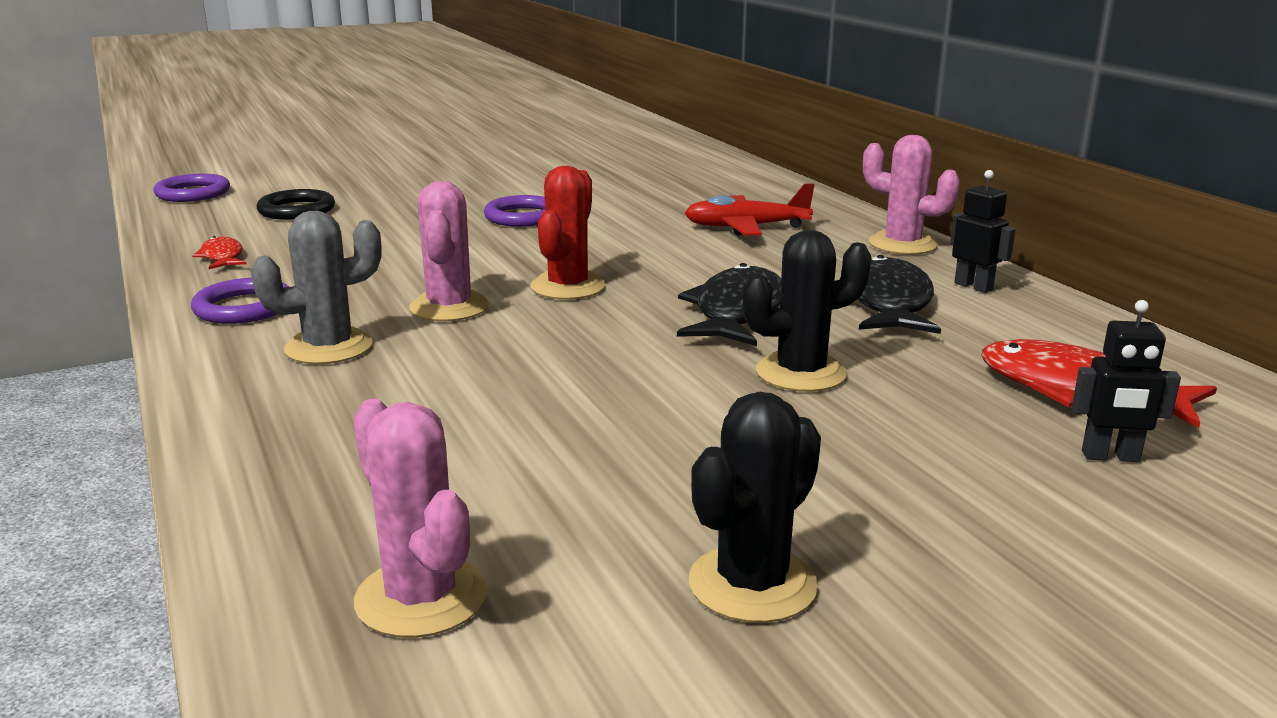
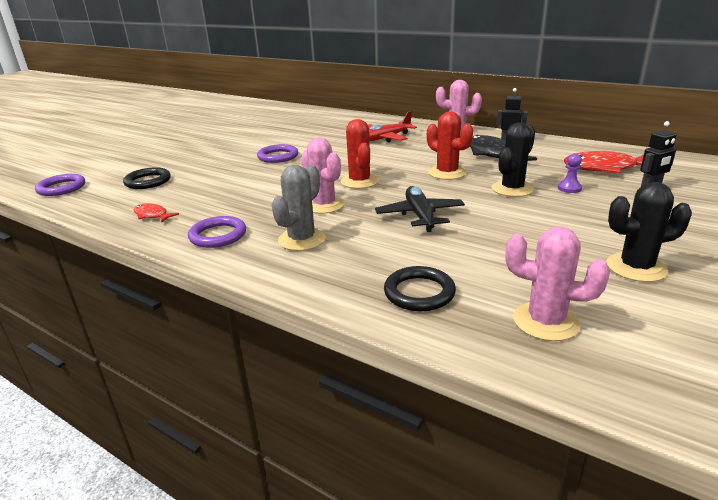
camera: 30 degrees left, 5 degrees up
(332, 478) = (419, 292): none -> black ring
(555, 367) = (420, 216): none -> black plane
(736, 312) = (447, 173): black fish -> red cactus
(752, 584) = (636, 268): black cactus -> black cactus turned 75 degrees clockwise
(917, 405) = (569, 188): none -> purple pawn

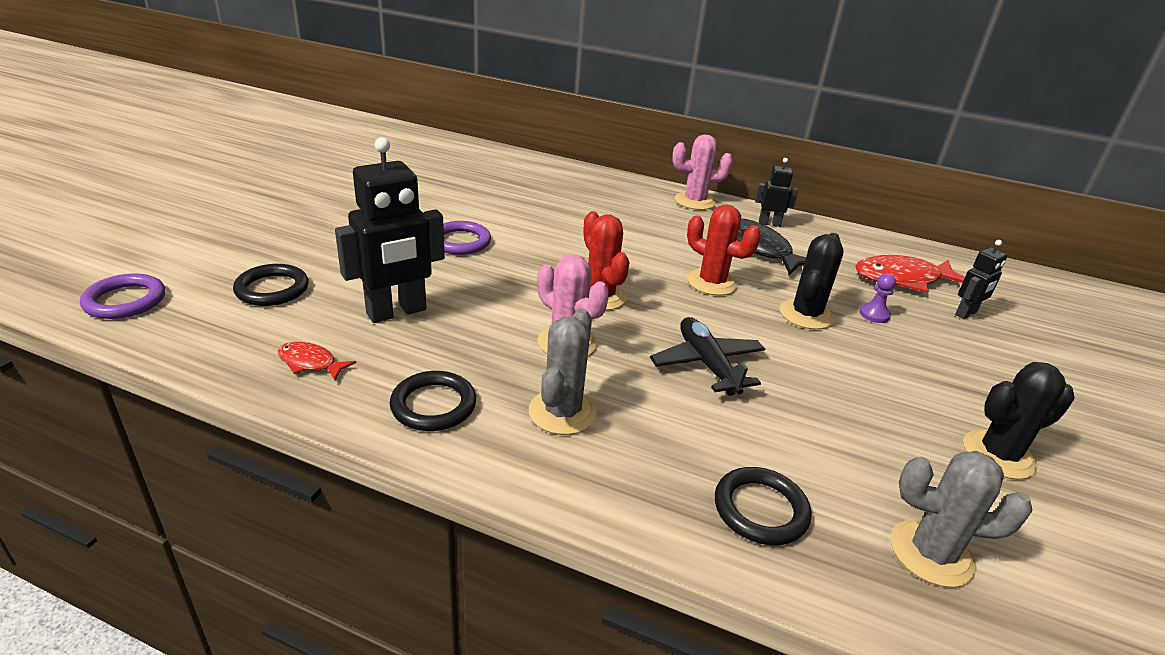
camera: 15 degrees left, 5 degrees up
(218, 191) = (397, 312): none -> black robot
(218, 235) = (433, 405): purple ring -> black ring
(386, 138) = (604, 211): red plane -> none
(545, 321) = (931, 553): pink cactus -> grey cactus

